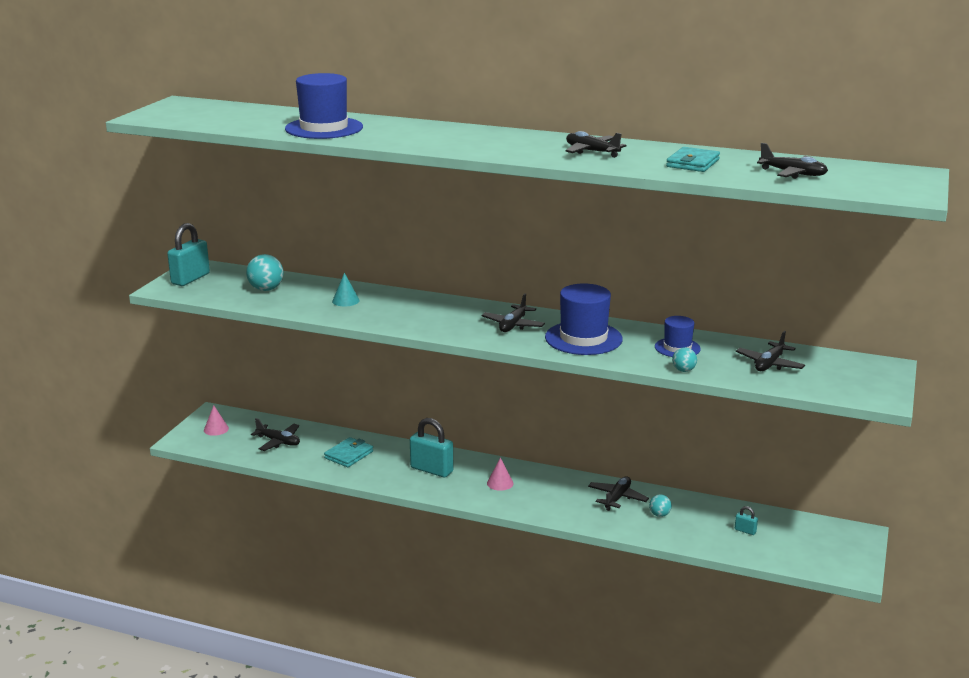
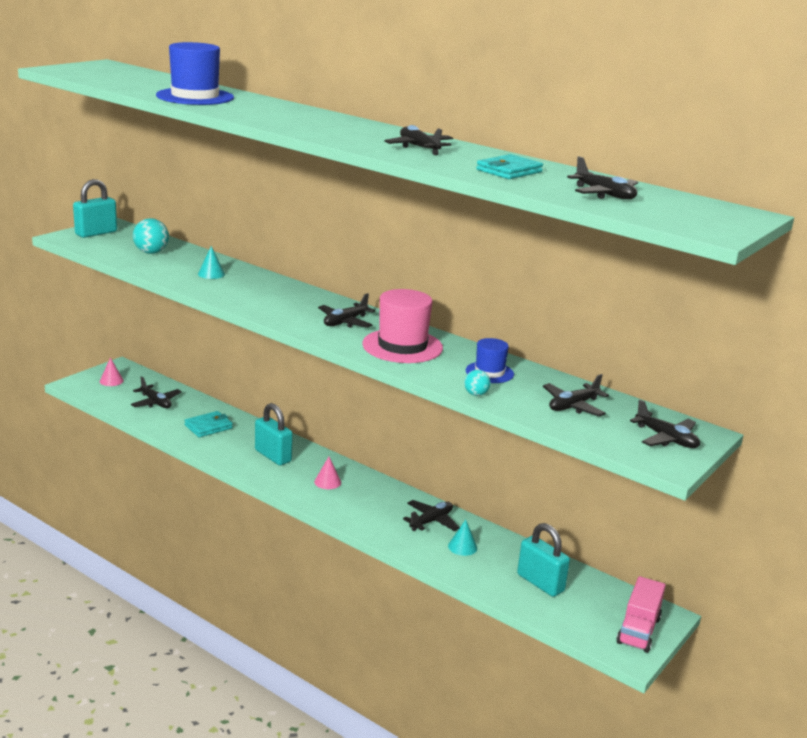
camera: 15 degrees right, 0 degrees up
(583, 338) = (402, 346): blue hat -> pink hat
(659, 514) = (462, 547): turquoise ball -> turquoise cone
(745, 531) = (540, 583): turquoise padlock -> turquoise padlock, size x2.22
(848, 551) = (638, 630): none -> pink truck
(863, 377) = (666, 439): none -> black plane

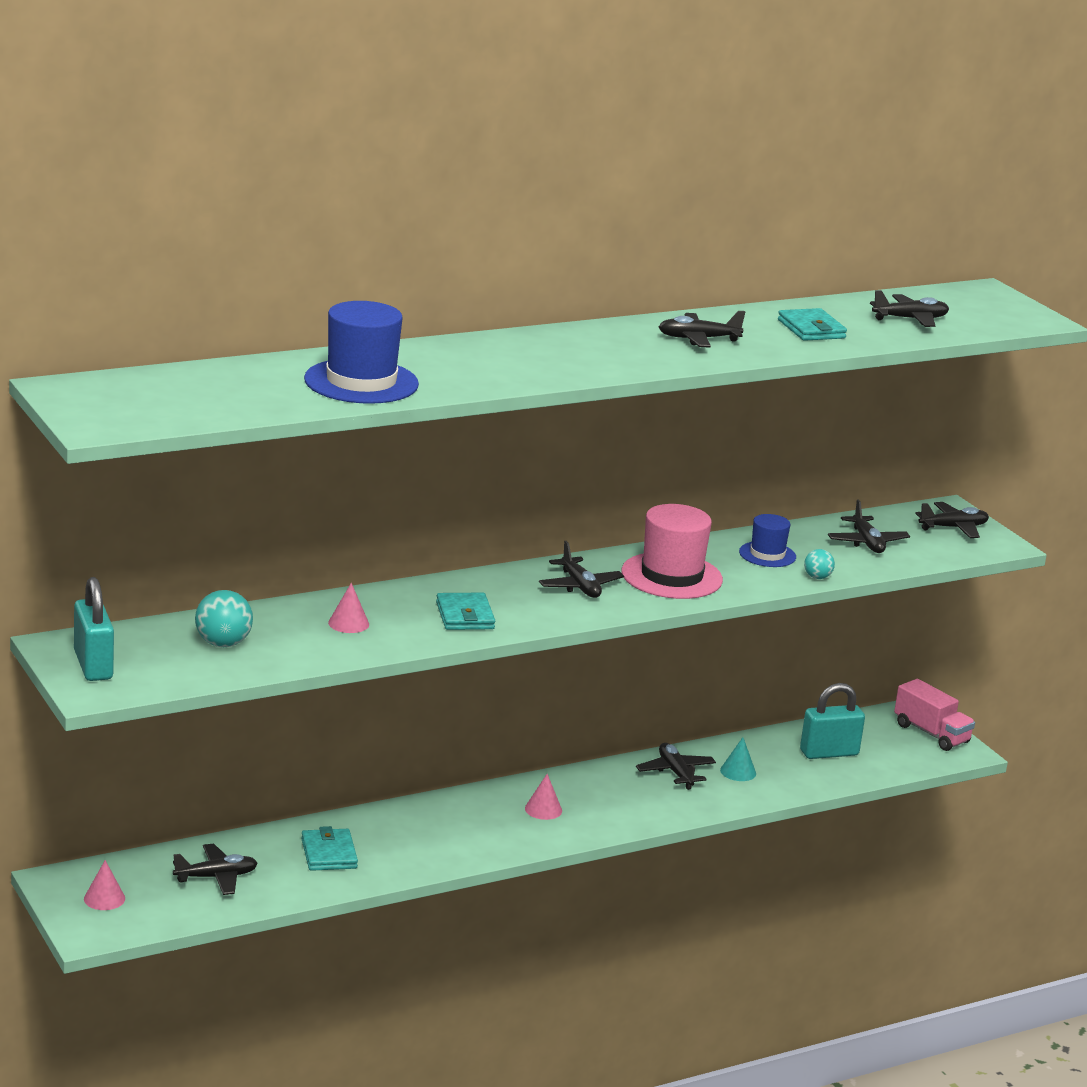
camera: 65 degrees left, 0 degrees up
(211, 274) = (348, 623): turquoise cone -> pink cone
(258, 298) = (465, 616): none -> turquoise wallet
(273, 456) = (450, 828): turquoise padlock -> none

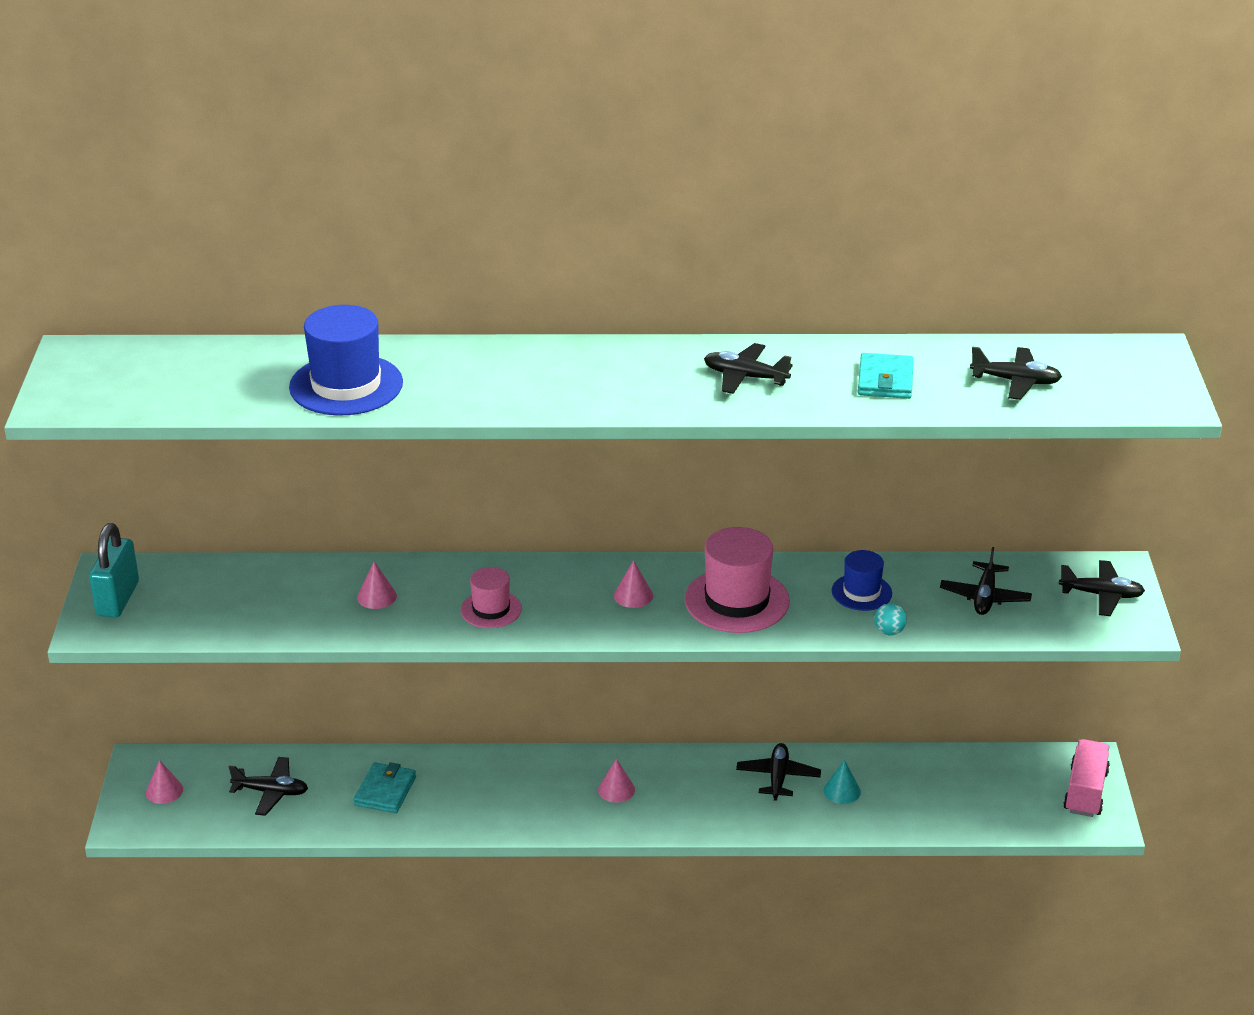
camera: 30 degrees right, 10 degrees up
(223, 644) = (246, 597): turquoise ball -> none
(465, 616) = (491, 609): turquoise wallet -> pink hat
(580, 586) = (633, 595): black plane -> pink cone
(829, 753) = (955, 790): turquoise padlock -> none
(931, 733) = (1085, 791): pink truck -> pink truck turned 150 degrees counterclockwise

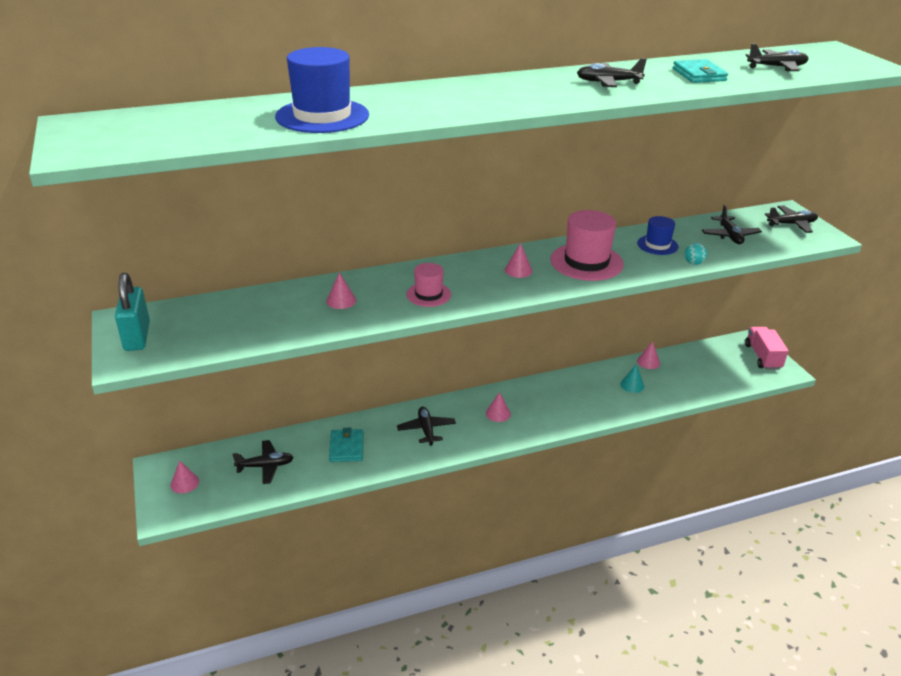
camera: 20 degrees left, 0 degrees up
(778, 777) = (590, 385): black plane -> black plane (426, 430)
(893, 760) = (648, 362): none -> pink cone

